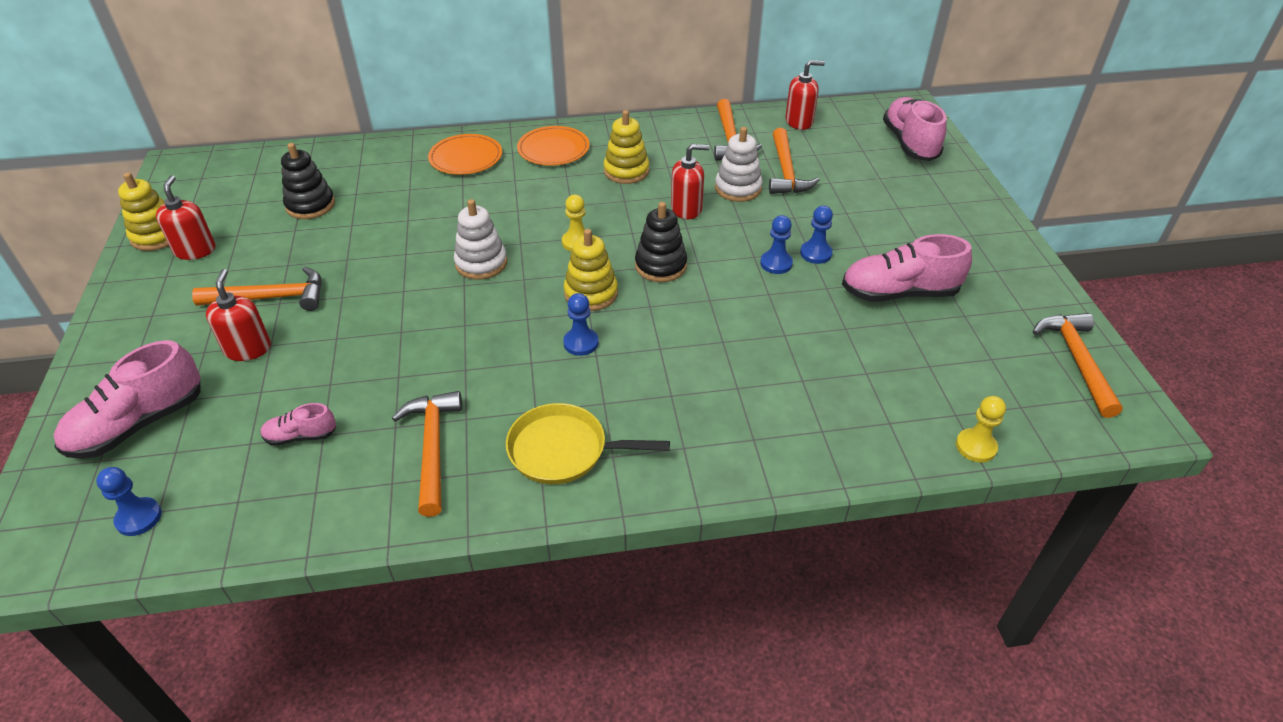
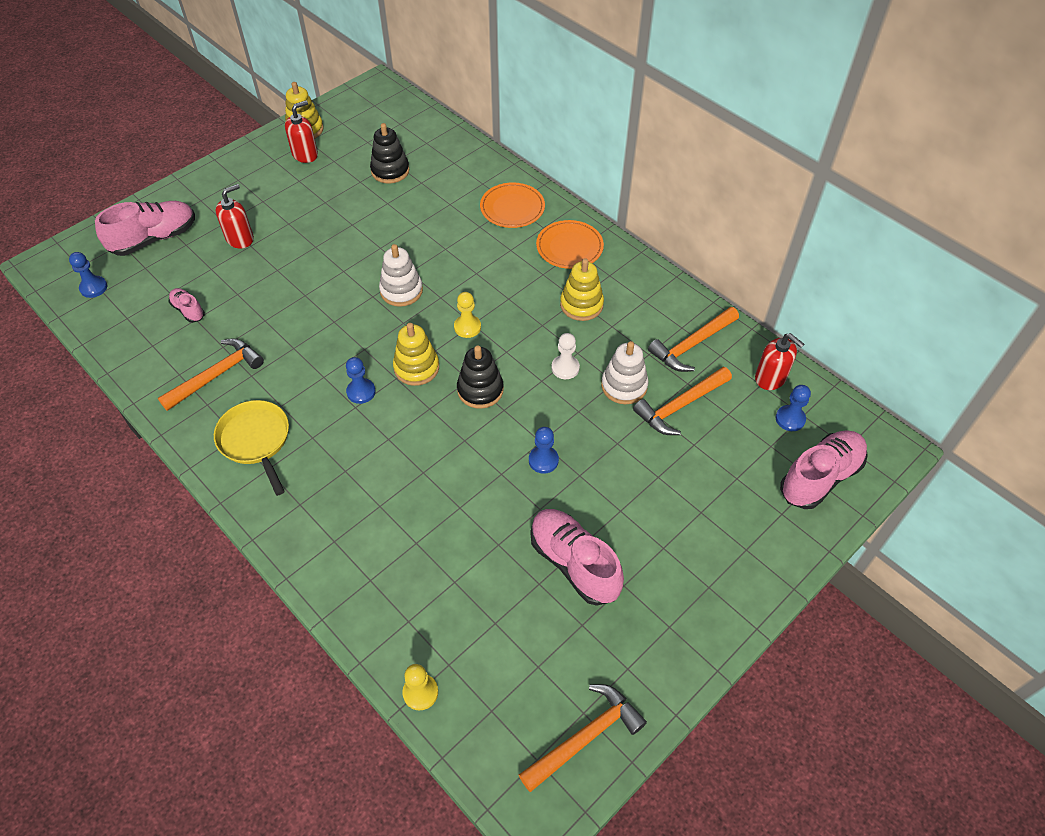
camera: 55 degrees right, 10 degrees up
(139, 424) = (154, 239): pink shoe -> pink shoe turned 135 degrees clockwise
(271, 297) = (290, 217): orange hammer -> none
(686, 209) = (565, 368): red soap dispenser -> white pawn
(816, 253) = (579, 481): blue pawn -> blue pawn (790, 419)

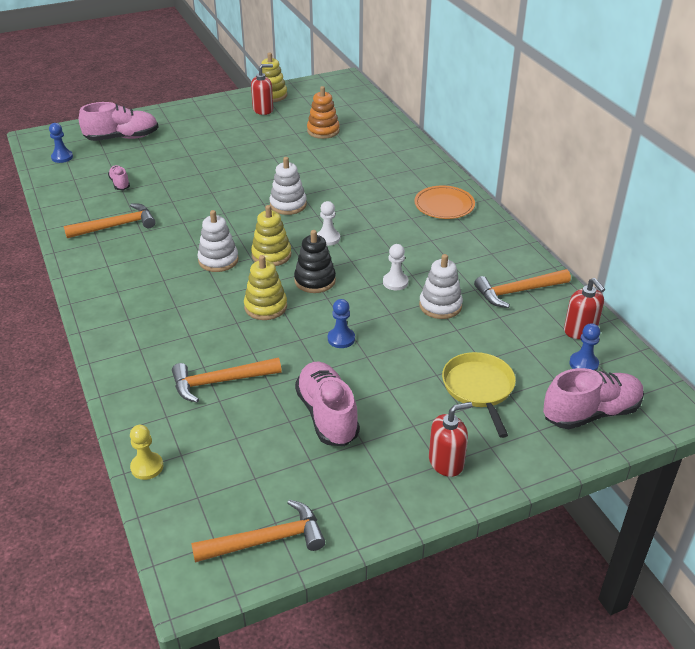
camera: 20 degrees right, 15 degrees down
(240, 238) = (184, 149): red soap dispenser -> red soap dispenser (446, 462)
(256, 440) = (120, 272): yellow pan -> yellow pan (479, 389)
(361, 392) = (218, 260): blue pawn -> white stacking toy
(390, 171) = (323, 131): black stacking toy -> orange stacking toy
(467, 327) = (328, 238): yellow pawn -> white pawn
(512, 208) = (409, 171): orange plate -> none
(581, 305) = (433, 244): yellow stacking toy -> yellow stacking toy (265, 307)
(680, 406) = (484, 331): orange hammer -> orange hammer (220, 382)

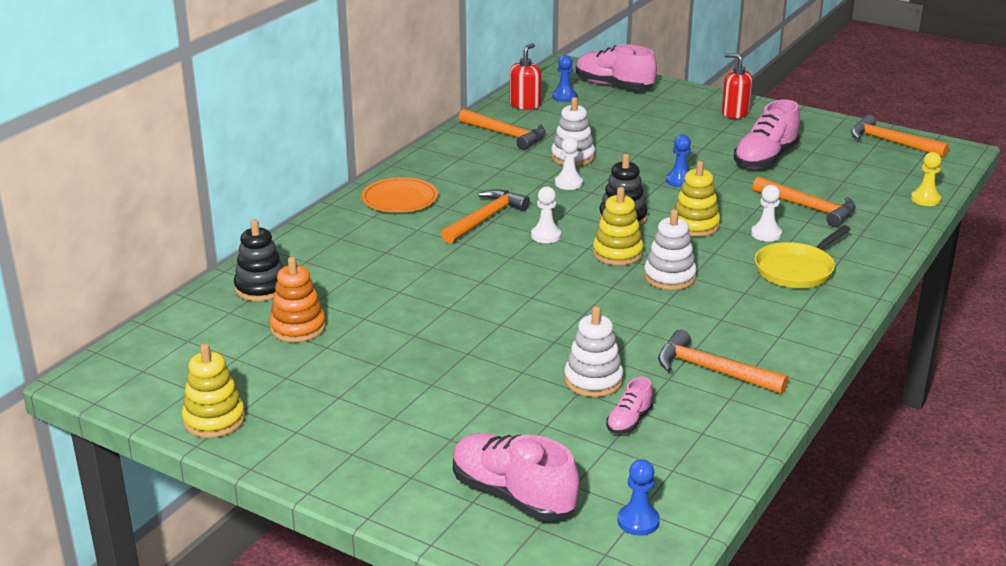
camera: 125 degrees left, 10 degrees down
(213, 333) = (766, 234): none -> white pawn
(263, 110) = (277, 405): red soap dispenser -> none
(288, 205) = (514, 281): white stacking toy -> white stacking toy (593, 380)
(377, 132) = (261, 288): none -> black stacking toy
(378, 225) = (485, 219): none -> orange hammer
(479, 389) = (648, 121): yellow pan -> yellow pan (796, 270)

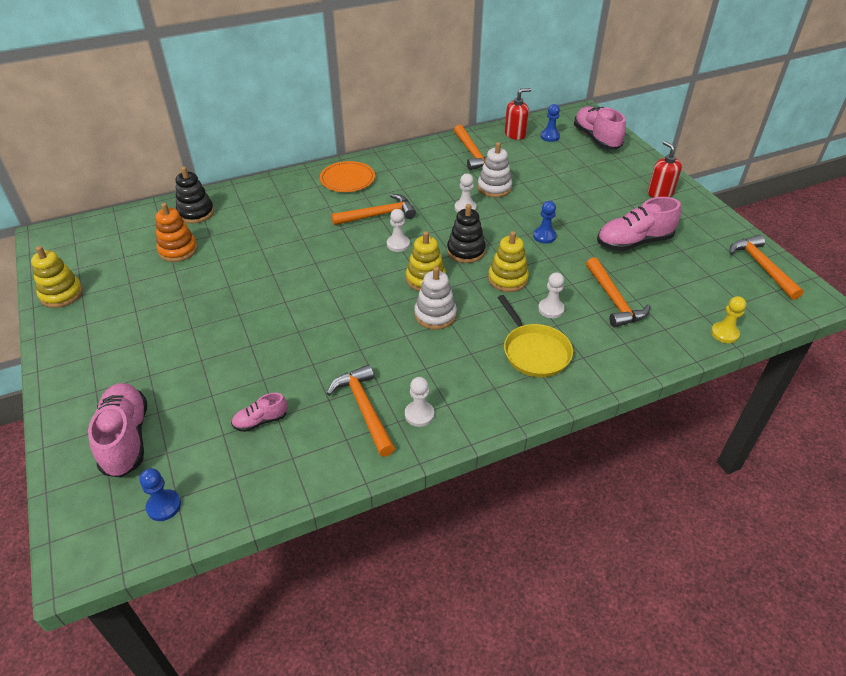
camera: 35 degrees right, 15 degrees up
(593, 380) = (281, 375): white stacking toy -> none
(766, 353) = (419, 414): none -> white pawn
(796, 270) = (534, 351): yellow pan -> yellow pan turned 105 degrees counterclockwise

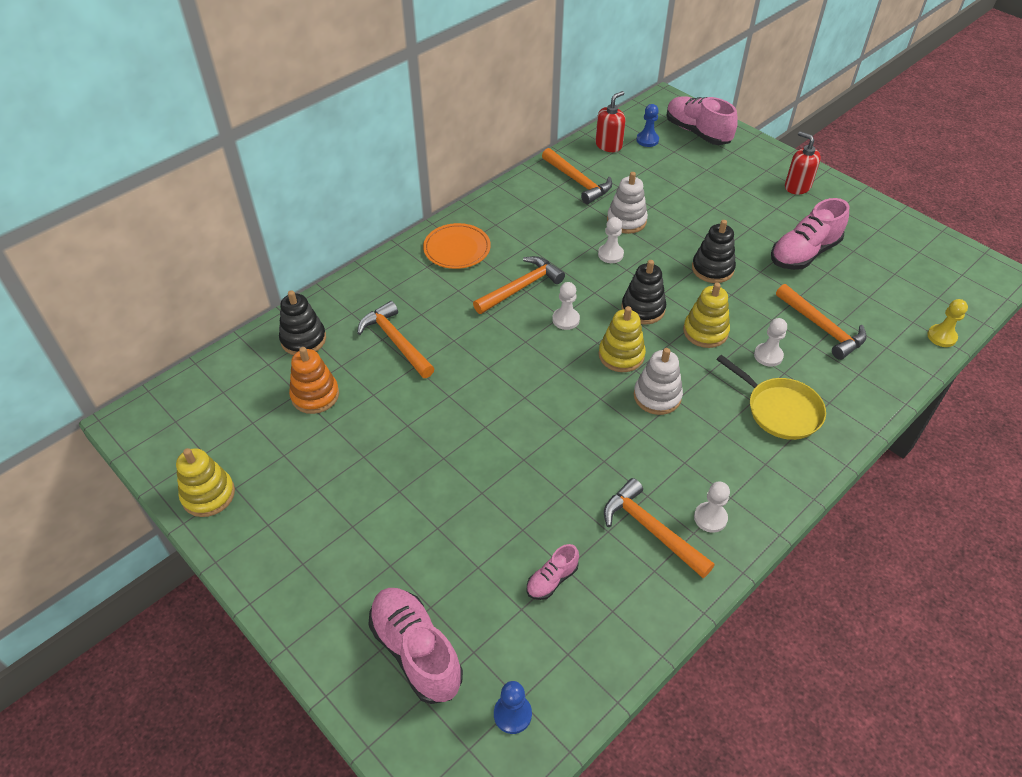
camera: 20 degrees left, 5 degrees up
(544, 236) = (712, 269): blue pawn -> black stacking toy
(761, 267) = (935, 251): orange hammer -> orange hammer (396, 341)

